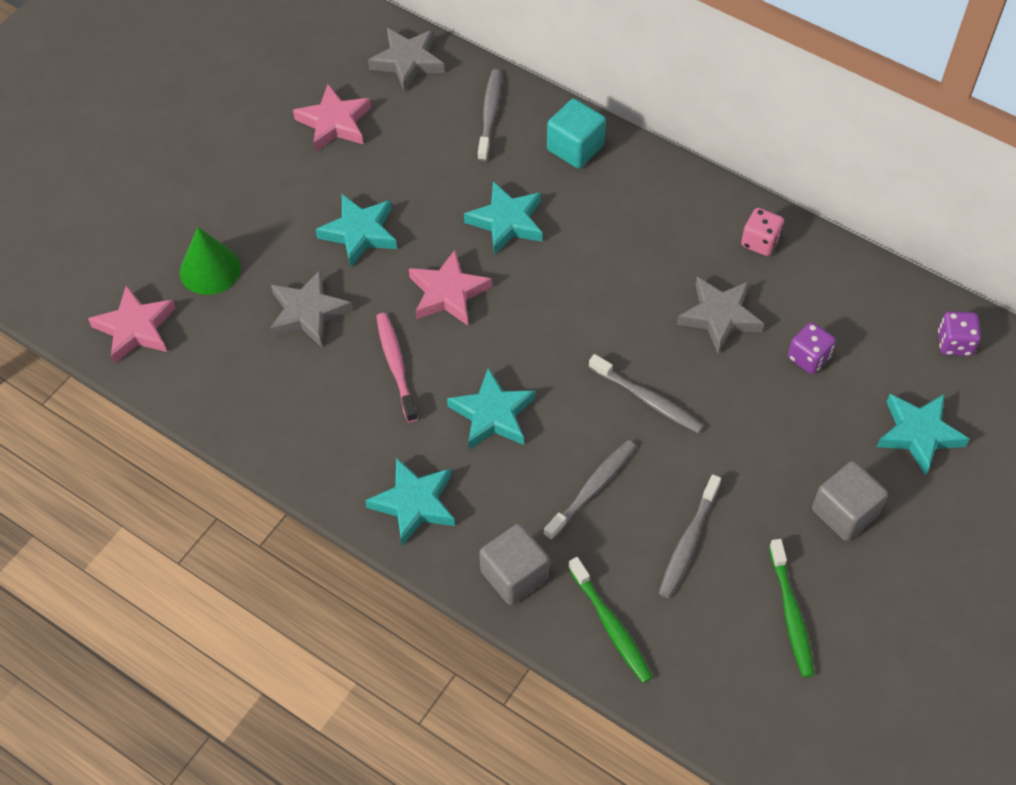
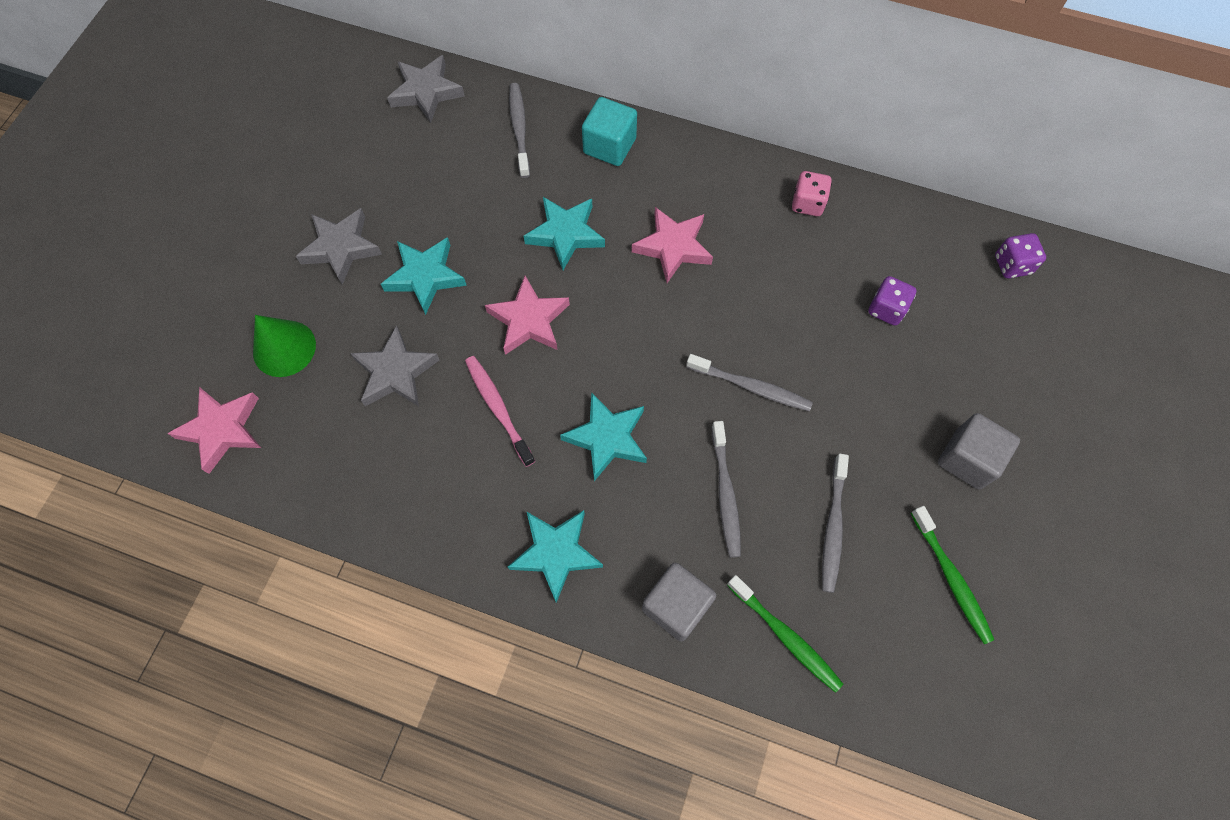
camera: 15 degrees left, 10 degrees up
(334, 123) = (371, 168): pink star -> pink star (673, 247)
(592, 489) = (725, 493): grey toothbrush -> grey toothbrush turned 150 degrees clockwise
(720, 317) = (793, 286): grey star -> grey star (341, 248)
(918, 434) = (1009, 363): turquoise star -> none

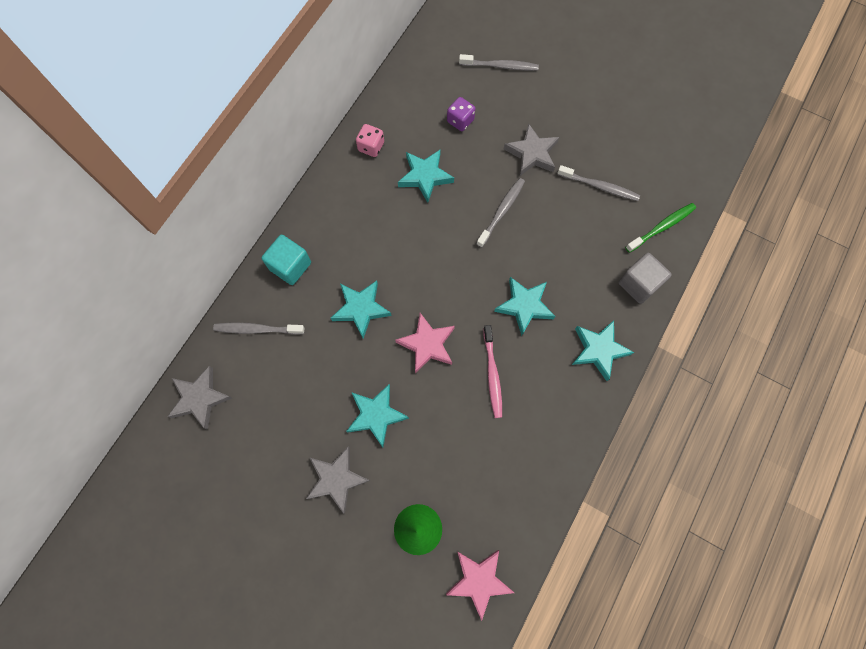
camera: 80 degrees left, 5 degrees up
(395, 372) = (452, 444): grey star -> grey star (532, 153)
(498, 408) = (492, 374): pink toothbrush -> pink toothbrush turned 75 degrees counterclockwise
(673, 247) = (387, 238): pink star -> none
(725, 493) = (571, 242): grey toothbrush -> grey toothbrush (500, 66)
(780, 277) = (425, 176): none -> turquoise star
(951, 578) = (636, 133): green toothbrush -> none
(967, 459) = (566, 105): grey cube -> none
(1012, 265) = (442, 44): purple dice -> none

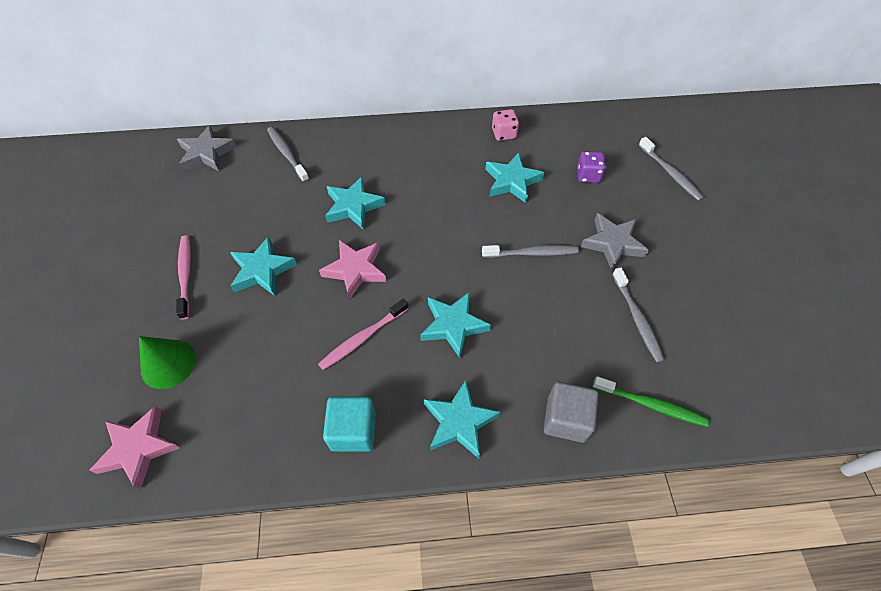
camera: 55 degrees right, 15 degrees down
(290, 266) = (356, 144): turquoise cube -> turquoise cube (353, 431)
(337, 479) = (185, 275): grey star -> pink toothbrush

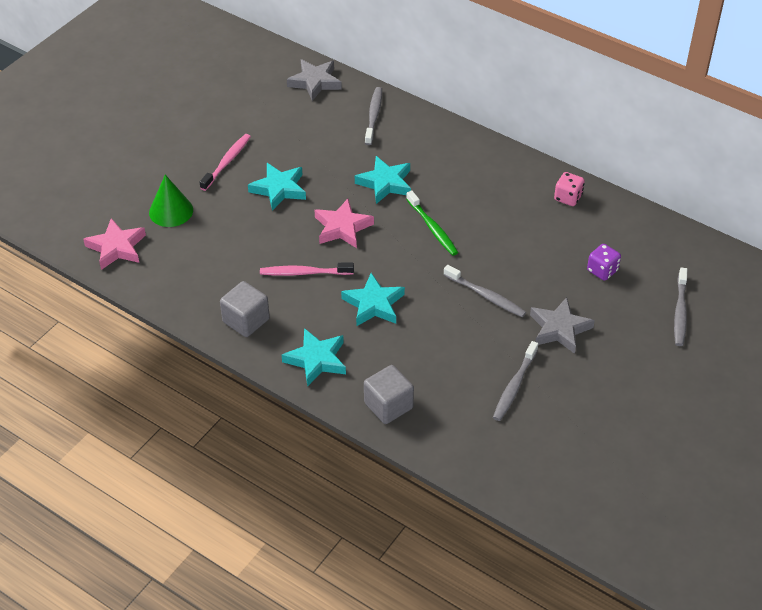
camera: 40 degrees right, 10 degrees down
(353, 431) = (246, 320): turquoise cube -> grey cube
(512, 181) = (531, 237): turquoise star -> none
(651, 405) = (458, 438): green toothbrush -> green toothbrush (432, 228)

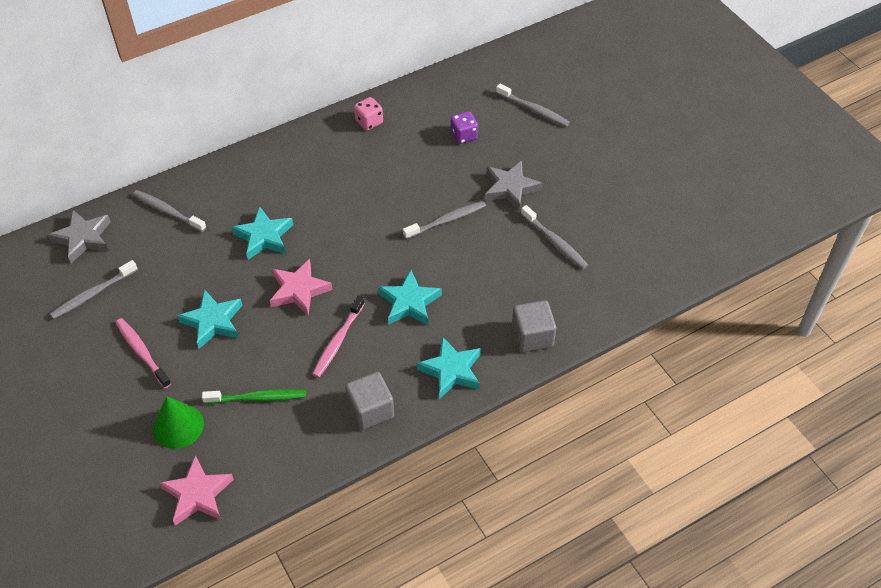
camera: 65 degrees left, 5 degrees up
(265, 111) = (93, 294): none -> grey toothbrush
(432, 228) = (344, 225): green toothbrush -> green toothbrush (258, 398)

